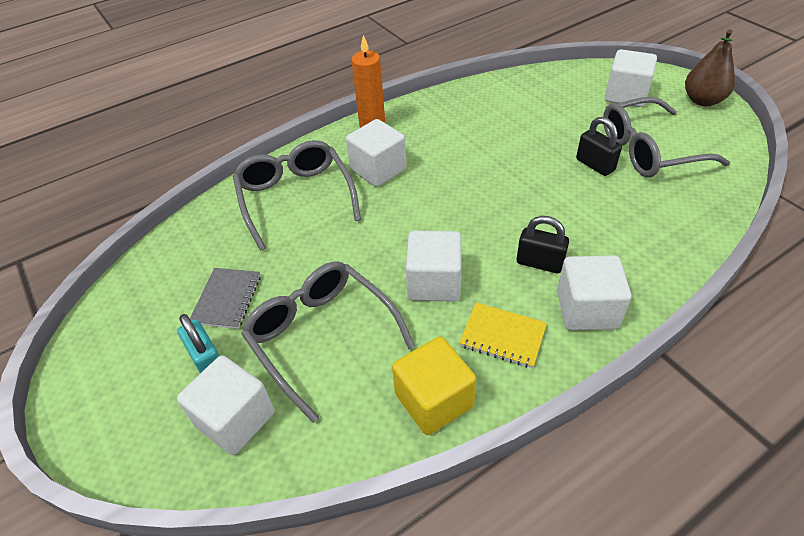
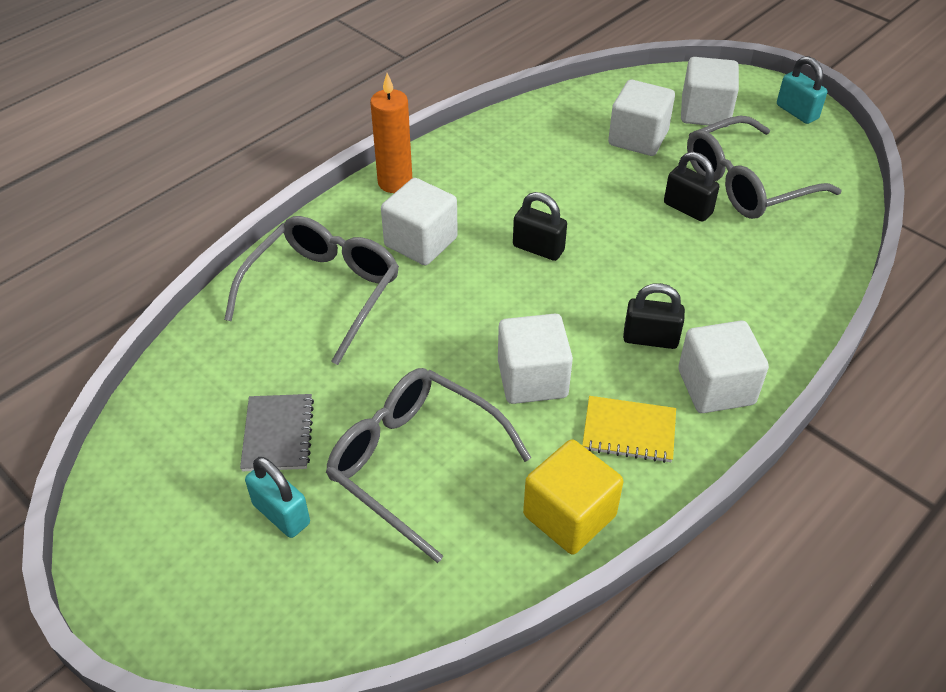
camera: 15 degrees left, 0 degrees up
(235, 419) = (340, 575): white cube -> white cube (638, 138)
(295, 198) = (323, 292): grey glasses -> grey glasses turned 60 degrees clockwise
(466, 183) = (538, 248): none -> black padlock
(703, 100) = (797, 112): brown pear -> turquoise padlock

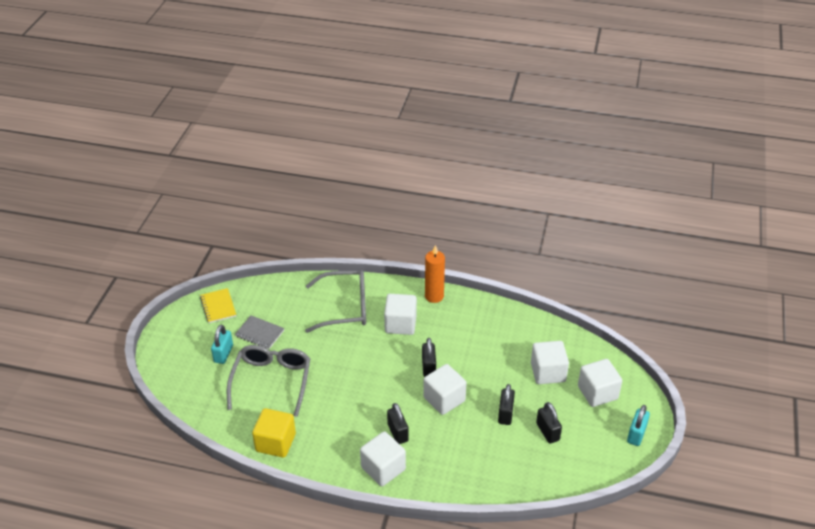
camera: 60 degrees right, 5 degrees down
(278, 434) = (260, 333): grey notebook -> grey notebook turned 60 degrees clockwise
(532, 379) = (343, 400): white cube -> white cube (444, 399)
(629, 431) = (334, 445): yellow notebook -> yellow notebook (218, 307)
(746, 183) = (547, 432): grey glasses -> black padlock

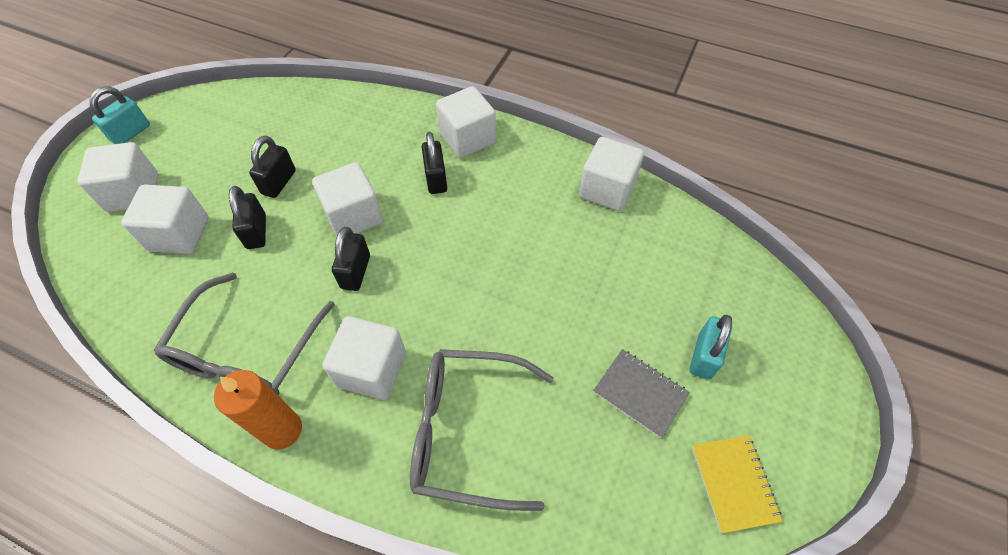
camera: 170 degrees left, 15 degrees up
(272, 381) = (614, 286): grey glasses -> grey glasses (247, 351)
(275, 442) = (607, 189): yellow cube -> white cube
(547, 432) = (238, 152): black padlock -> black padlock (256, 232)

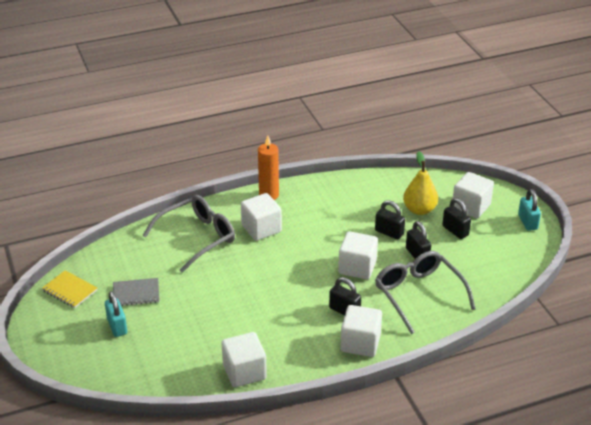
camera: 135 degrees right, 20 degrees down
(179, 234) = (419, 210): white cube -> yellow pear
(247, 351) = (319, 202): grey glasses -> grey glasses (418, 294)
(356, 272) = (319, 250): black padlock -> black padlock (455, 231)

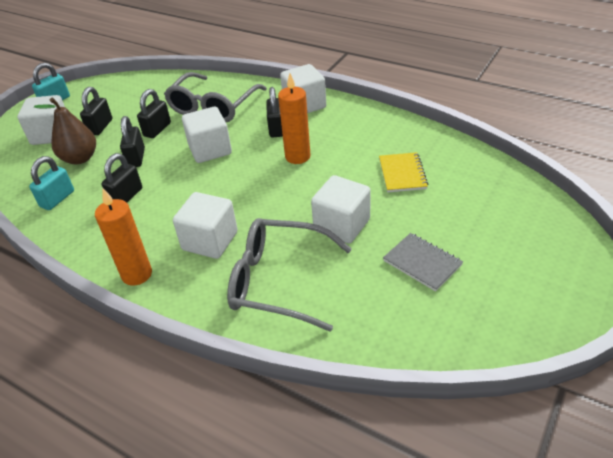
camera: 125 degrees left, 5 degrees up
(70, 290) = (494, 323): yellow notebook -> yellow notebook (402, 174)
(117, 326) = (479, 241): turquoise padlock -> turquoise padlock (57, 199)
(244, 372) = (412, 136): white cube -> white cube (342, 225)
(296, 302) = (297, 157): none -> orange candle
(347, 214) = (126, 196): none -> black padlock
(419, 210) = (80, 158): yellow pear -> brown pear

